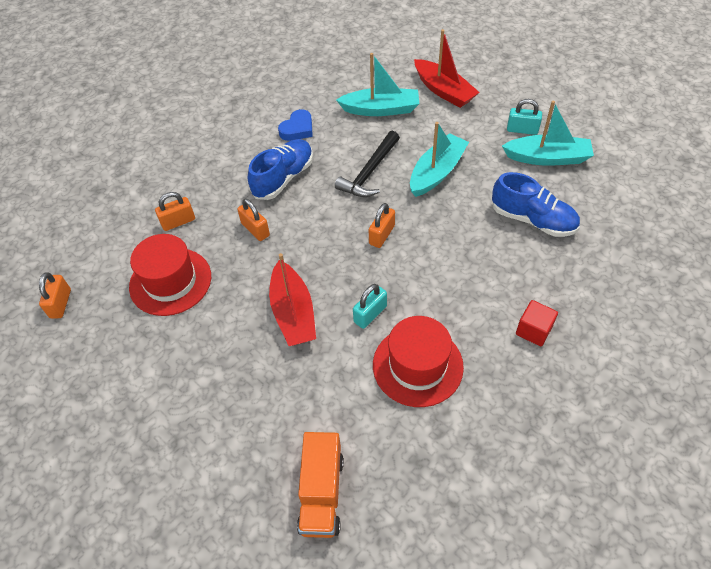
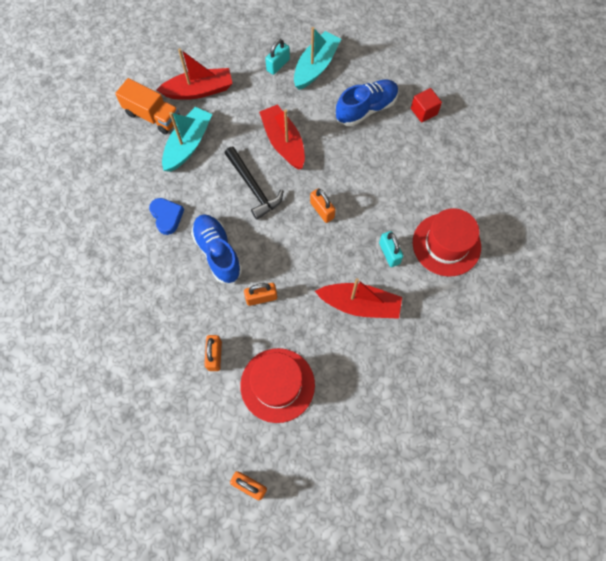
camera: 65 degrees left, 15 degrees up
(321, 493) = (511, 349): orange truck -> orange truck (152, 116)
(437, 172) = (283, 142): turquoise boat -> red boat
(533, 330) = (455, 162): red cube -> red cube (424, 111)

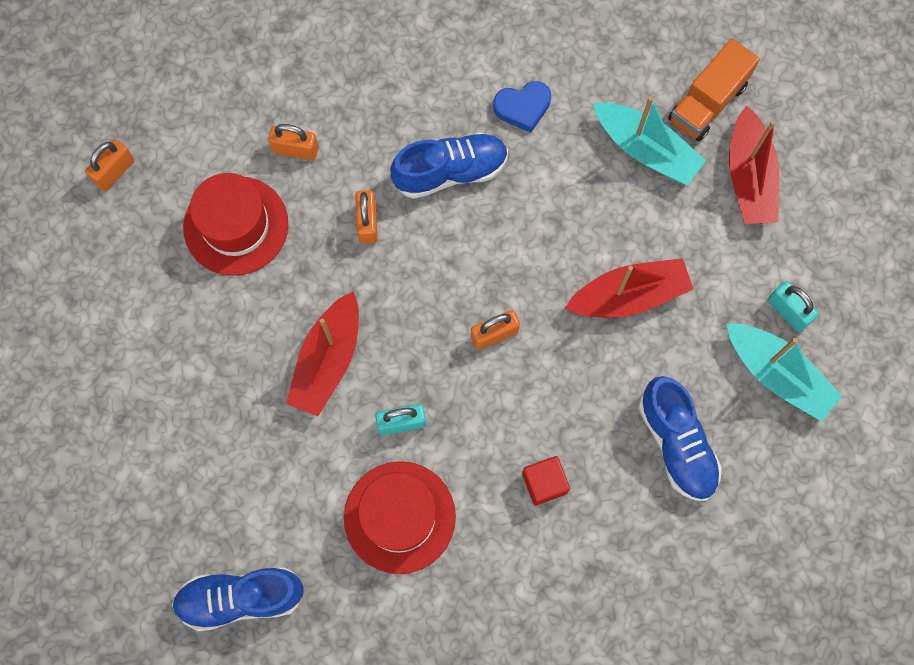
camera: 100 degrees right, 5 degrees up
(253, 187) = (552, 237): black hammer -> none
(424, 111) = (658, 544): red cube -> red cube (544, 483)
(521, 326) = (241, 598): none -> blue shoe

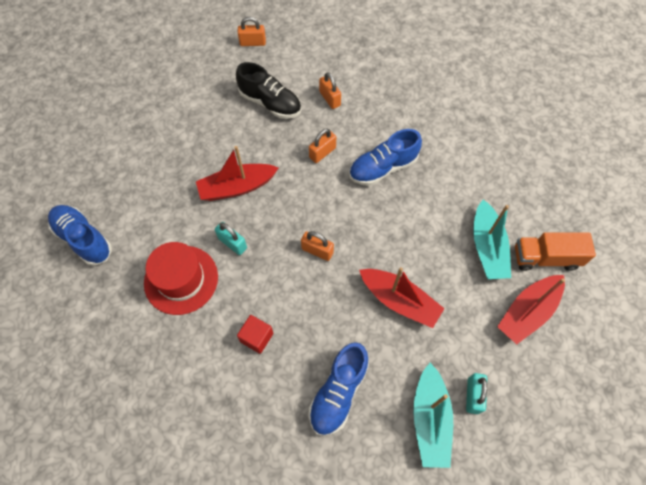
camera: 50 degrees right, 10 degrees down
(236, 226) = (270, 103): red hat -> black shoe
(450, 172) = (383, 168): blue shoe -> blue shoe turned 120 degrees clockwise
(523, 107) = (448, 174): blue heart -> none

